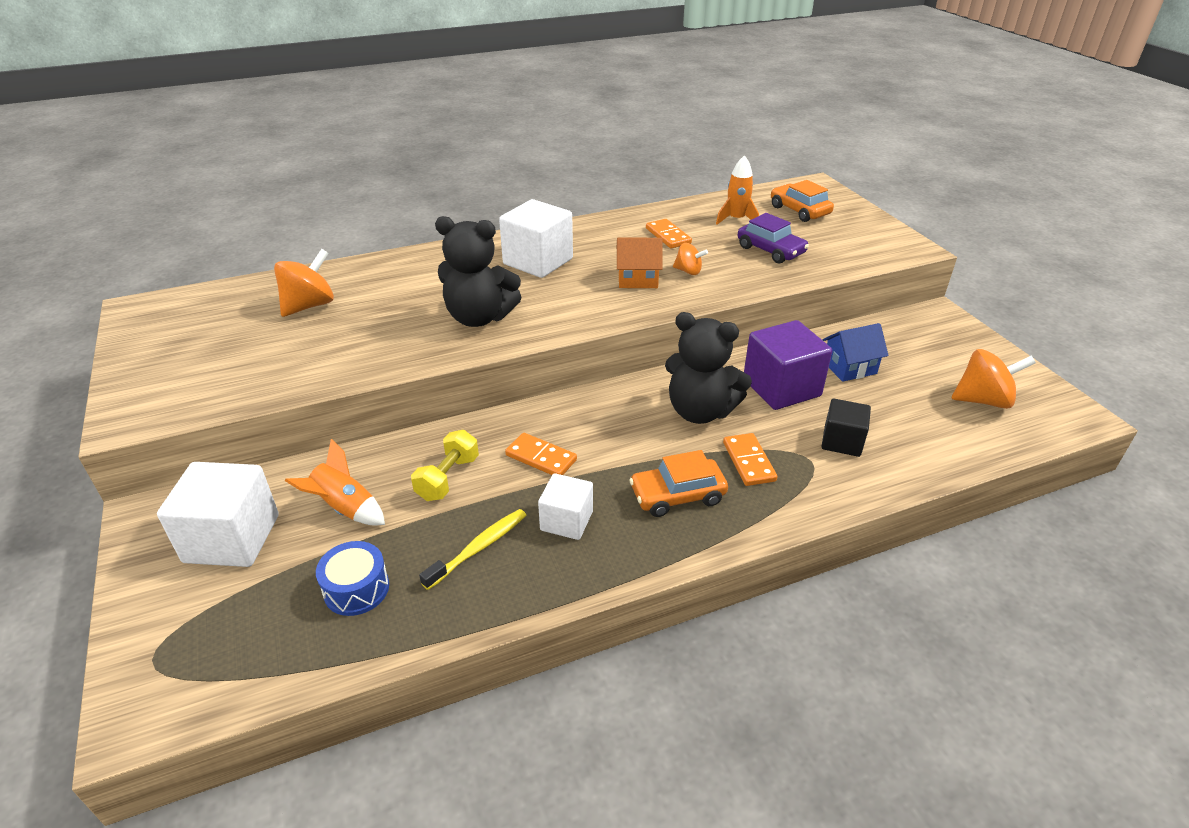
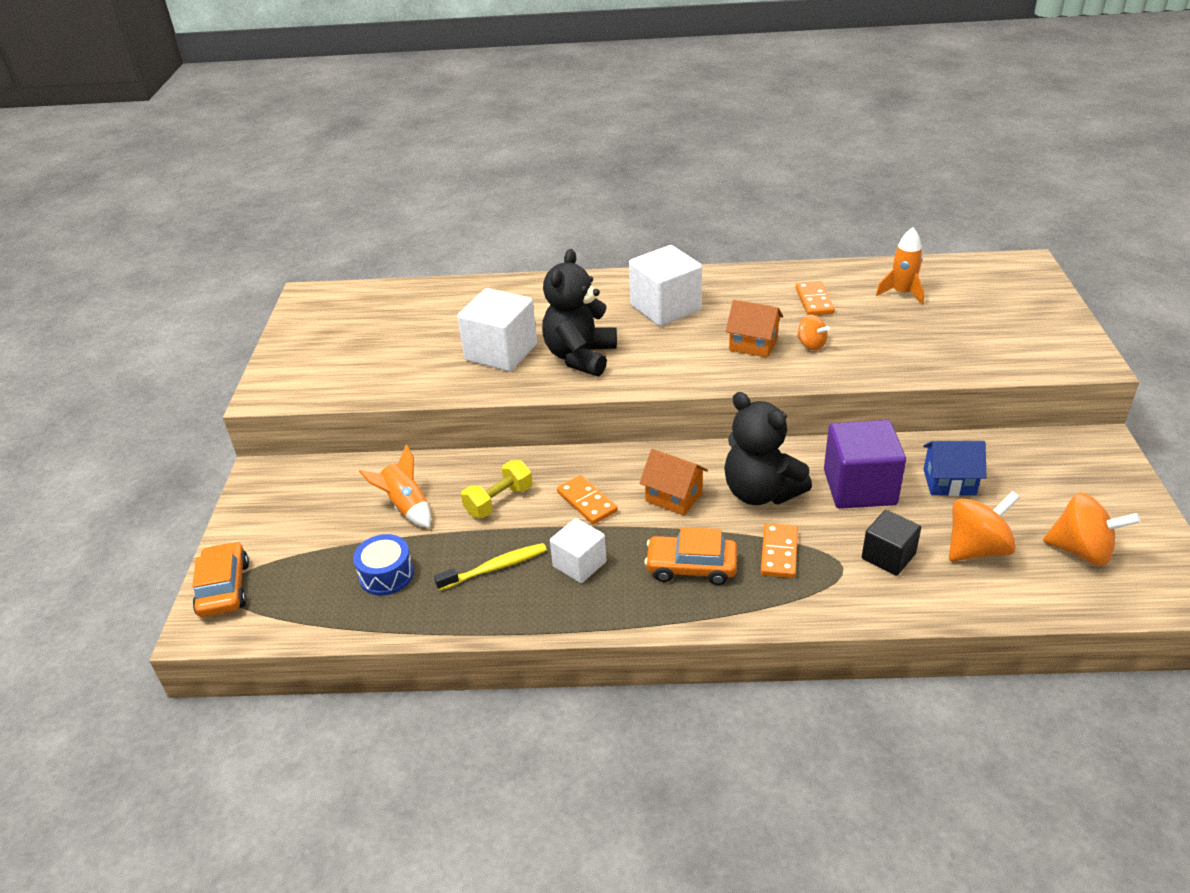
camera: 25 degrees right, 0 degrees up
(232, 538) = (314, 510): white cube -> white cube (501, 352)
(309, 305) = (441, 317): orange spinning top -> orange spinning top (977, 549)
(479, 317) = (580, 357): black teddy bear -> black teddy bear turned 75 degrees clockwise
(623, 433) = (674, 497): none -> orange house
(770, 250) = (917, 336): purple car -> none
(799, 210) = (983, 293): orange car -> orange car (224, 588)

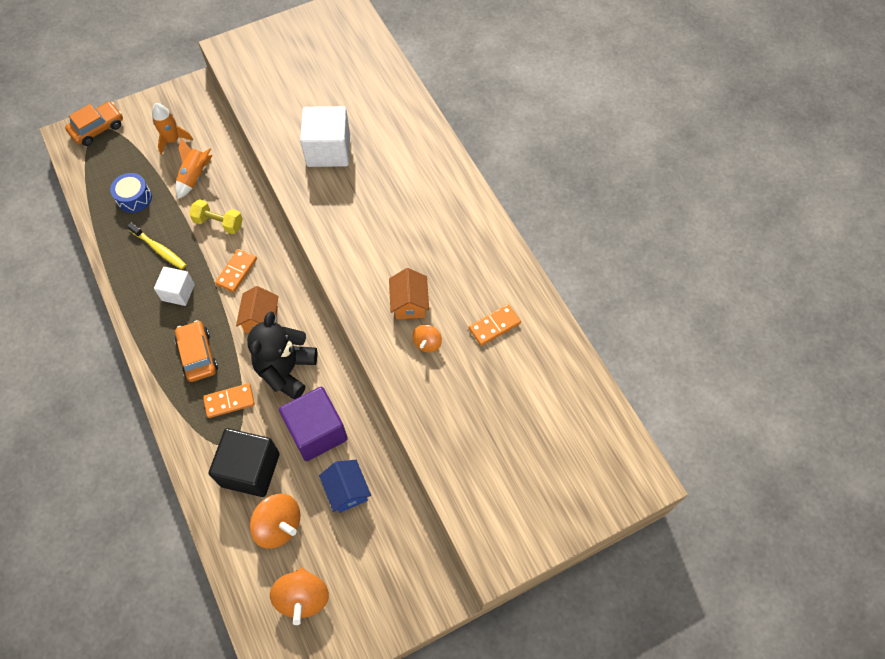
camera: 60 degrees right, 25 degrees up
(580, 357) = (344, 199): black teddy bear -> none
(665, 308) = (434, 226): white cube -> none
(888, 556) = (250, 469): black cube -> black cube, size x1.66
(902, 293) = (539, 388): orange rocket -> orange rocket (173, 140)

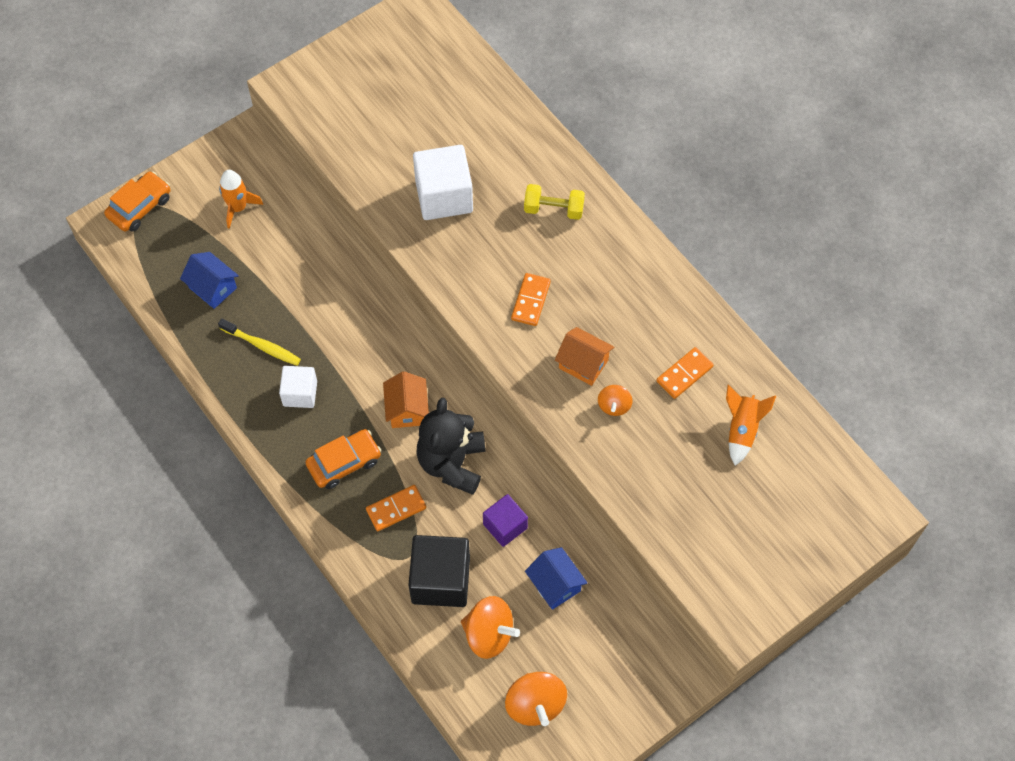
camera: 10 degrees left, 0 degrees up
(134, 198) = (213, 288): blue drum -> blue house
(195, 177) = (279, 250): orange rocket -> orange rocket (742, 430)
(197, 355) = (344, 462): orange car -> orange car turned 90 degrees clockwise
(219, 223) = (324, 302): yellow dumbbell -> yellow dumbbell (553, 209)
(237, 271) = (362, 358): orange domino -> orange domino (531, 301)
(317, 432) = (505, 526): purple cube -> purple cube, size x0.60
(409, 303) = (583, 364): orange house -> orange house turned 45 degrees counterclockwise

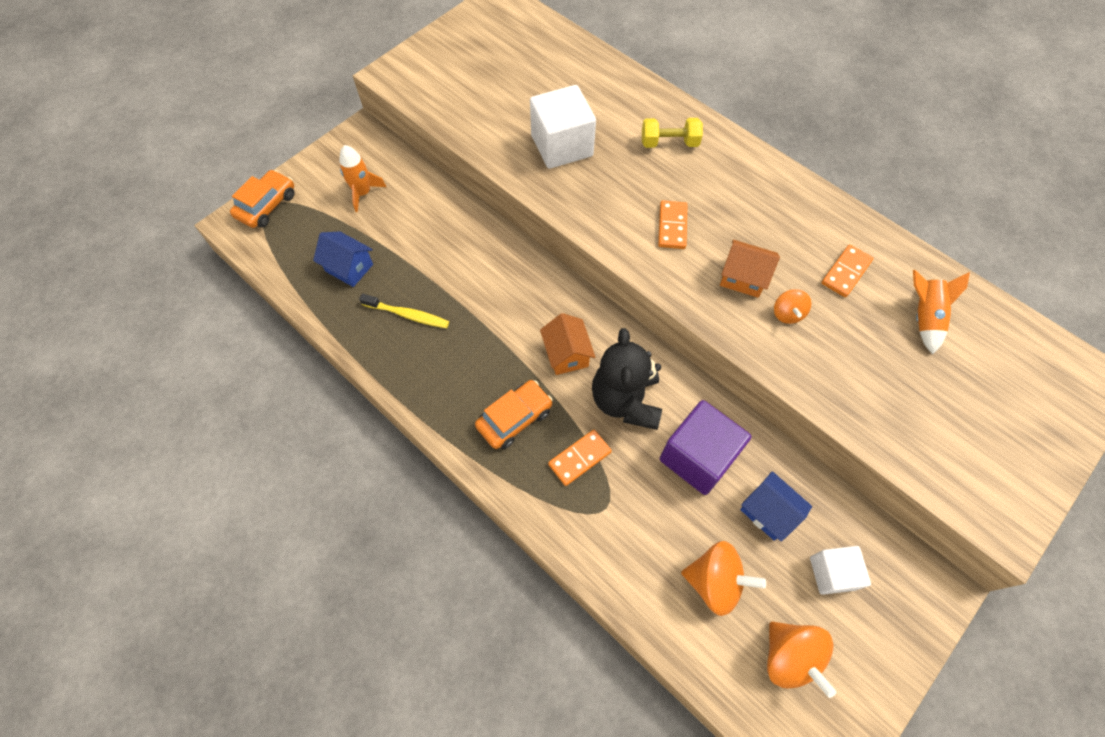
camera: 10 degrees left, 0 degrees up
(300, 393) = (455, 355): white cube -> white cube (832, 573)
(440, 580) = (646, 528): black cube -> none
(505, 526) = (697, 457): purple cube -> purple cube, size x1.66

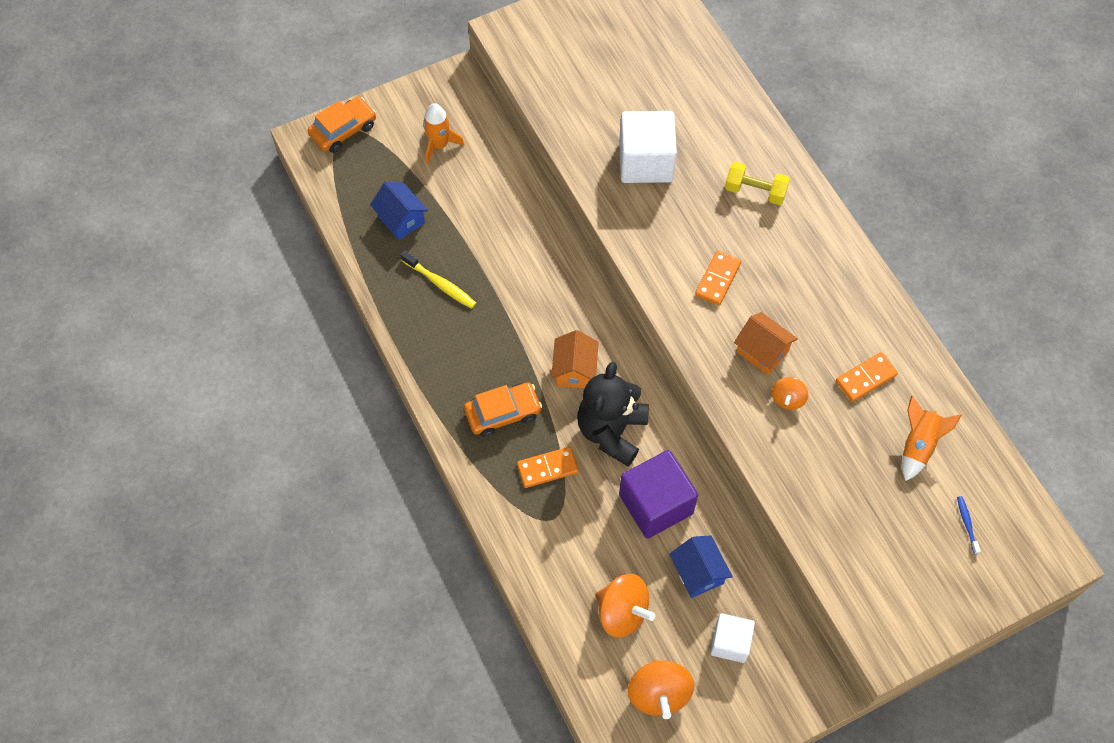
camera: 20 degrees right, 0 degrees up
(1006, 375) = (967, 524): none -> blue toothbrush

